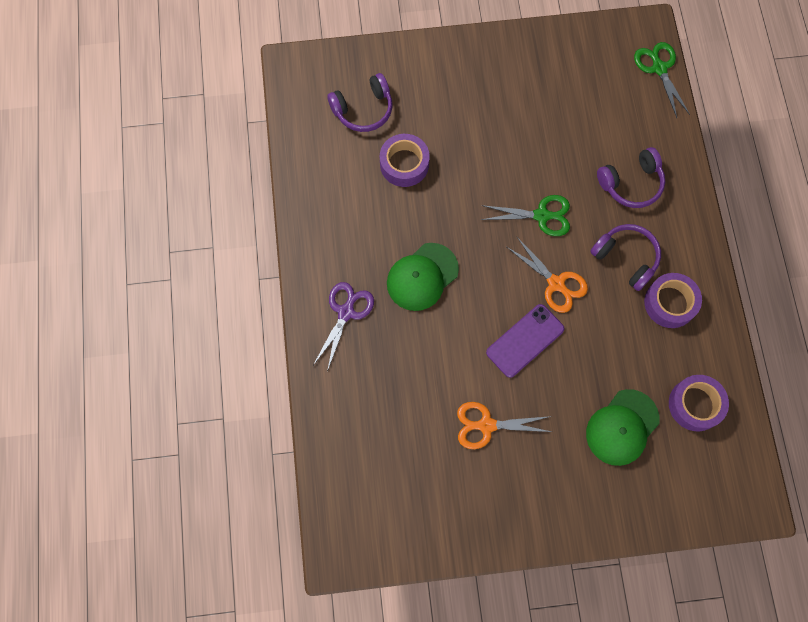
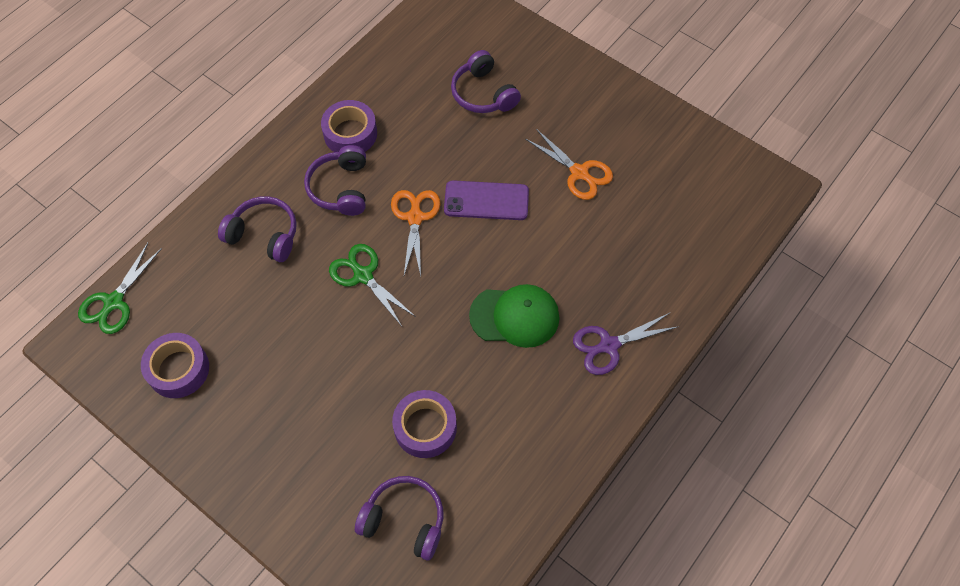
camera: 135 degrees left, 10 degrees down
(622, 427) = (483, 94): green cap -> purple headphones
(695, 404) = (417, 65): purple tape -> purple tape (178, 369)

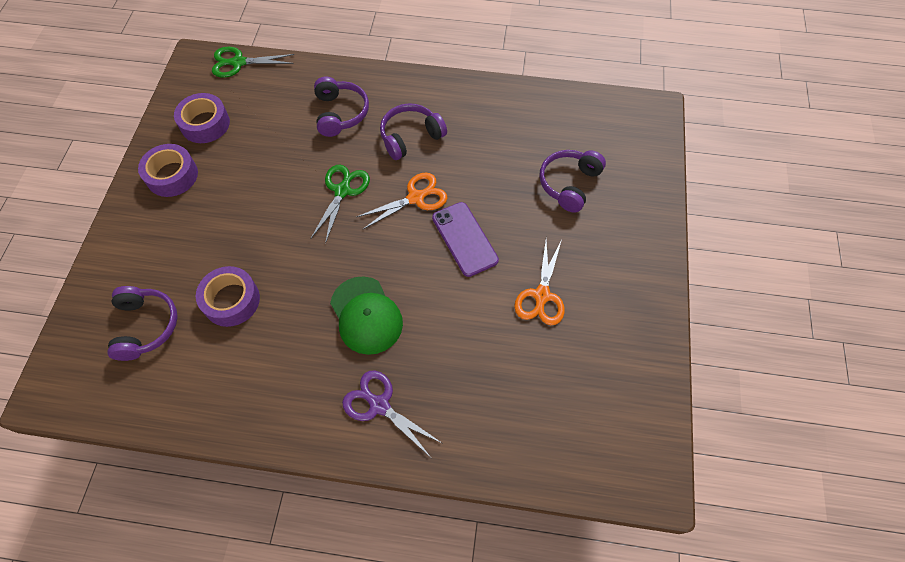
camera: 60 degrees right, 0 degrees up
(350, 134) = (464, 117): purple tape -> purple tape (172, 175)

